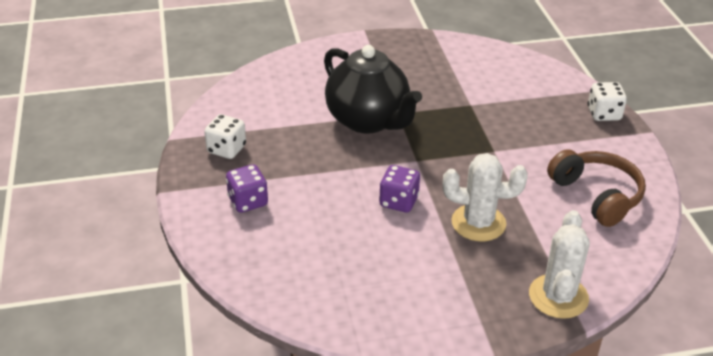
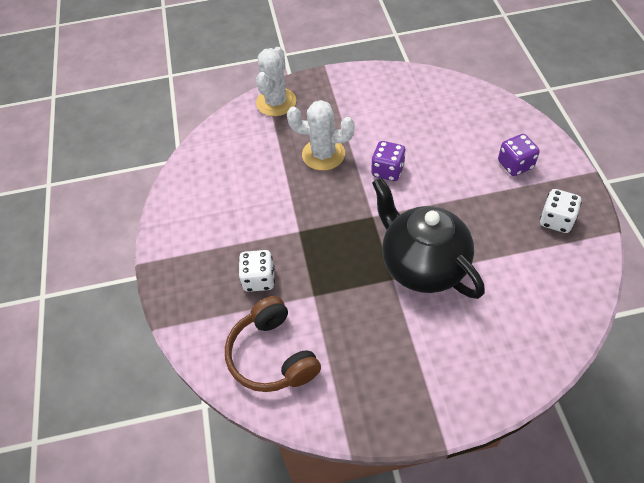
camera: 175 degrees left, 15 degrees up
(596, 195) = (220, 185): brown headphones -> brown headphones (272, 355)
(604, 114) = (176, 286): white dice -> white dice (259, 279)

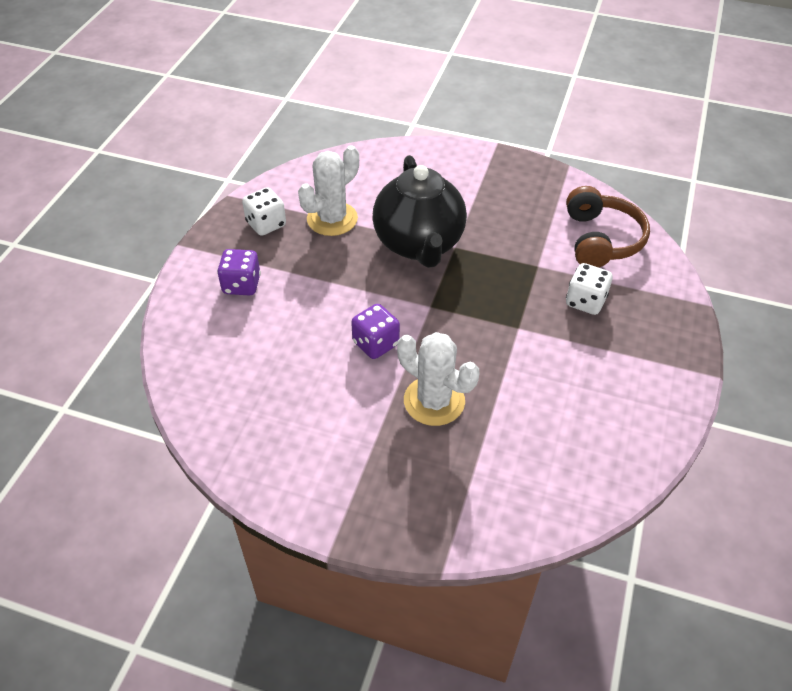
camera: 155 degrees left, 5 degrees down
(276, 102) = (446, 520): white cactus -> white cactus (332, 219)

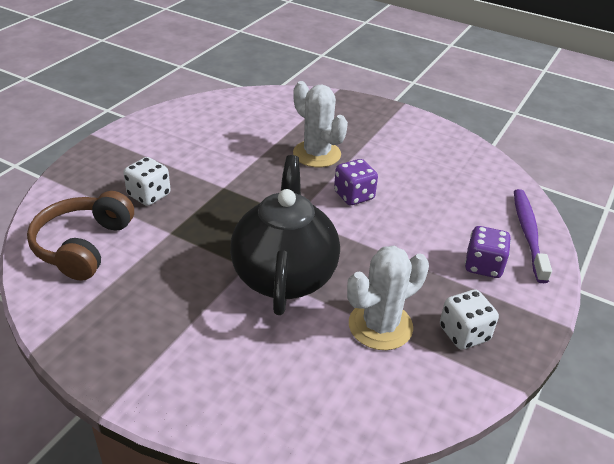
camera: 170 degrees left, 10 degrees down
(188, 330) = (528, 233): none -> purple toothbrush

